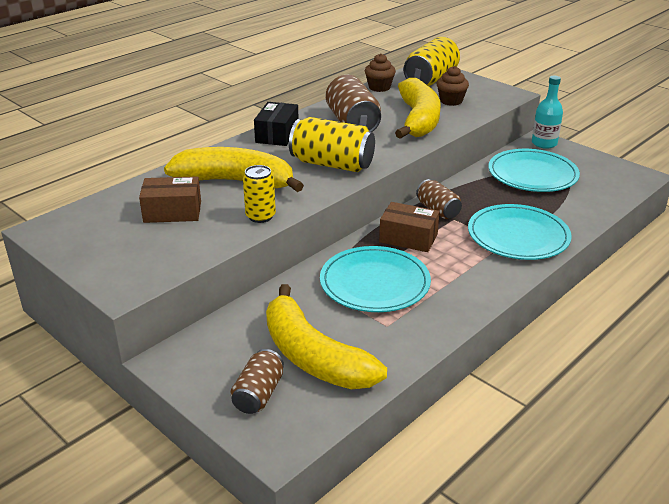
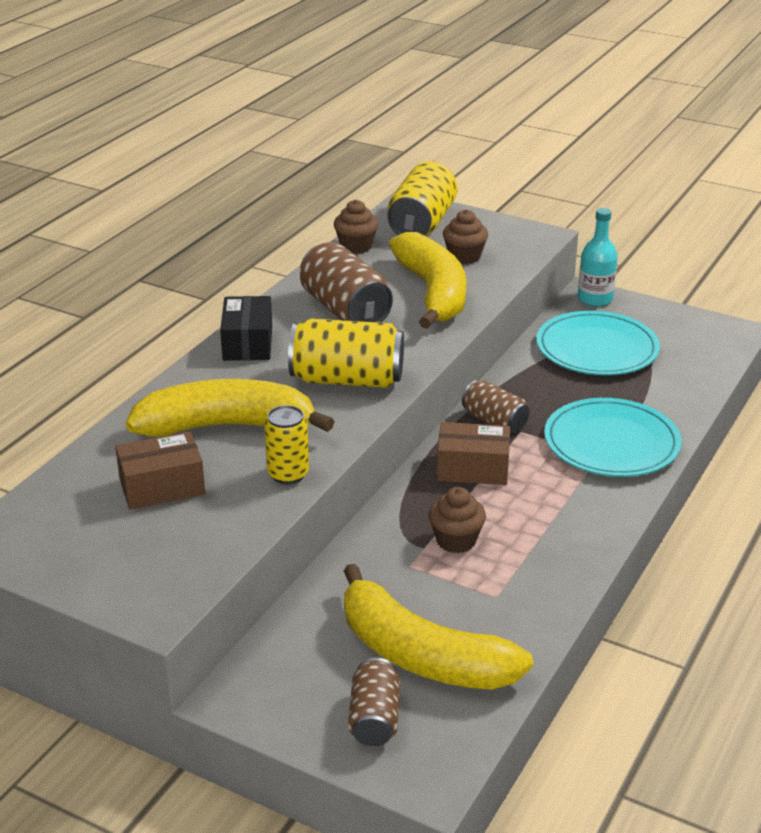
camera: 15 degrees left, 0 degrees up
(374, 283) = (456, 540): turquoise plate -> brown cupcake

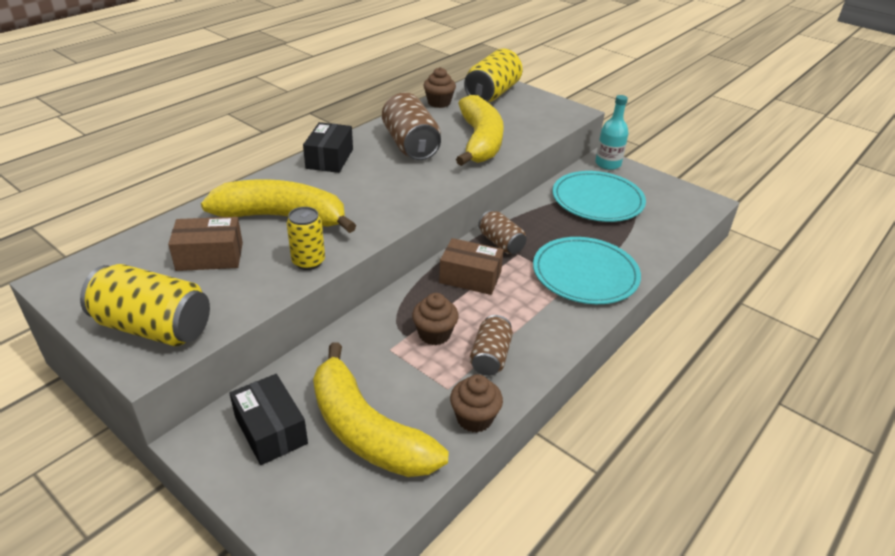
camera: 10 degrees right, 5 degrees up
(310, 673) = (271, 430): none -> black box
(347, 379) = (388, 195): yellow can -> yellow can (154, 327)
(374, 718) = (304, 483): brown can -> brown can (490, 357)
(464, 257) = (513, 119): brown cupcake -> brown cupcake (474, 418)

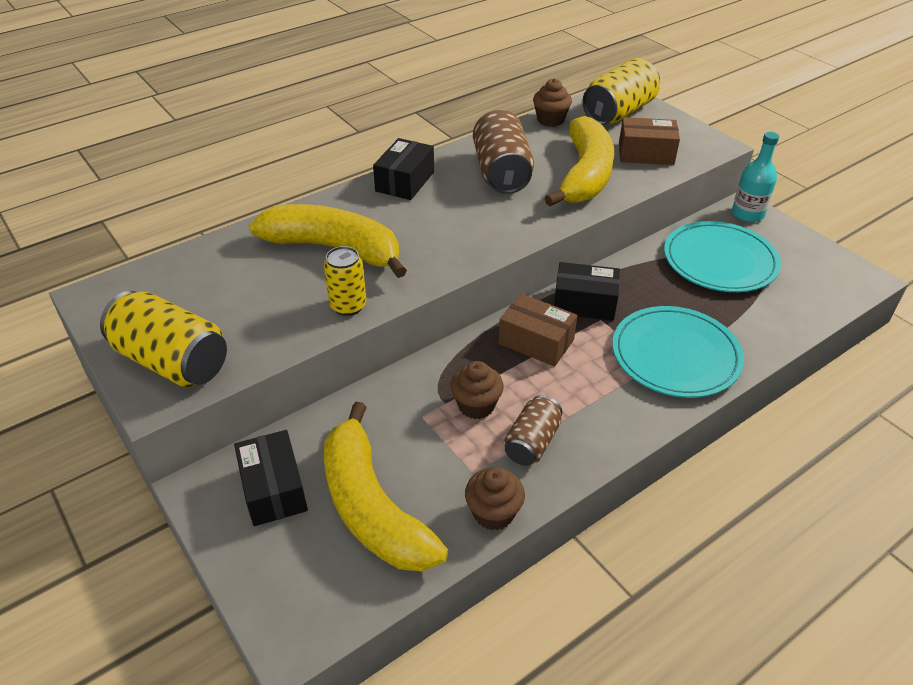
camera: 15 degrees right, 5 degrees up
(210, 256) = (247, 287): brown box -> brown box (646, 153)
(501, 243) = (584, 303): brown can -> black box

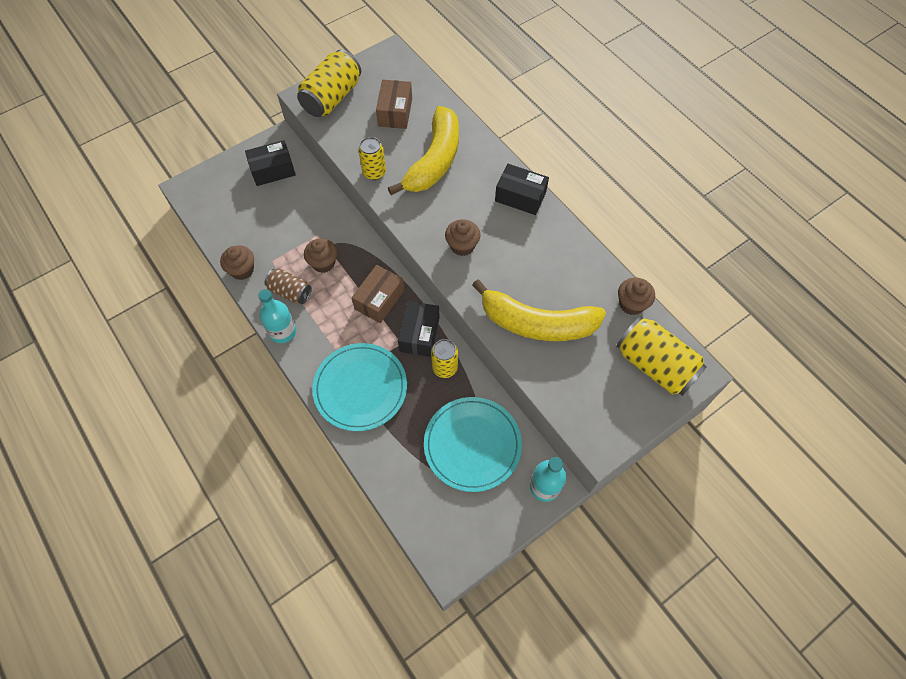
camera: 90 degrees right, 20 degrees up
(372, 506) = (255, 214): yellow banana -> none
(481, 225) = (462, 246): none -> brown cupcake
(501, 172) = (537, 261): brown can -> none
(604, 446) = (283, 331): none -> turquoise bottle
(627, 281) = (444, 368): none -> yellow can
(646, 153) = (577, 378): brown box -> brown box (395, 112)

